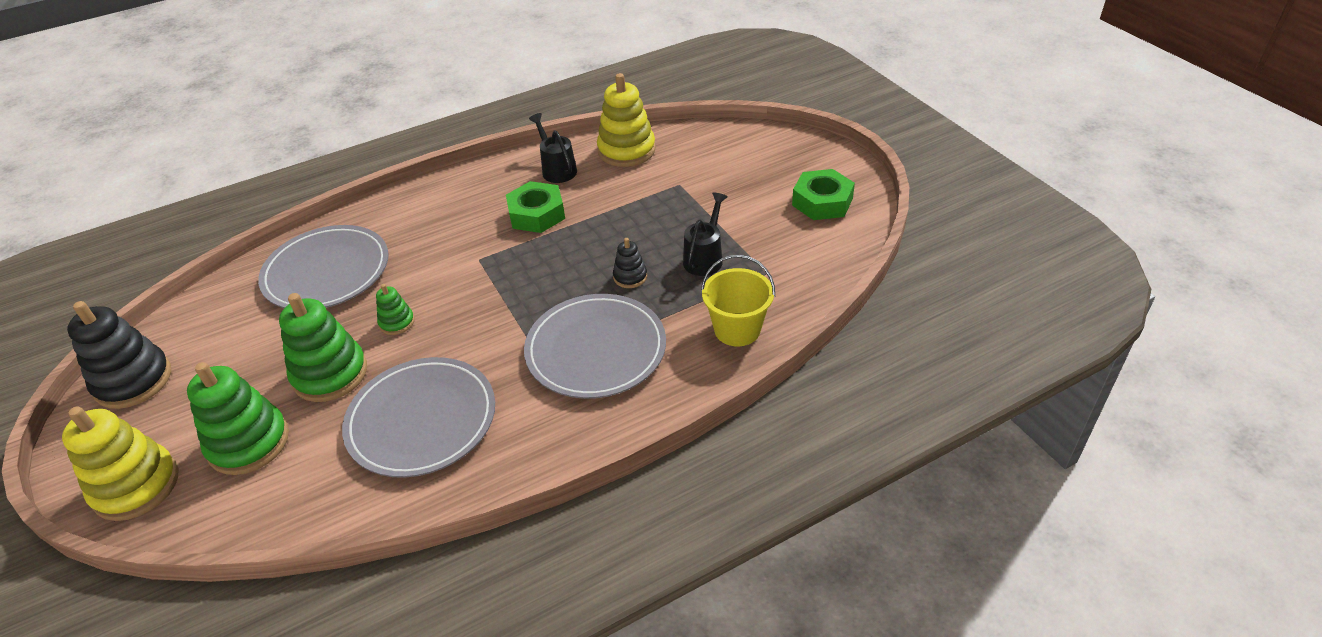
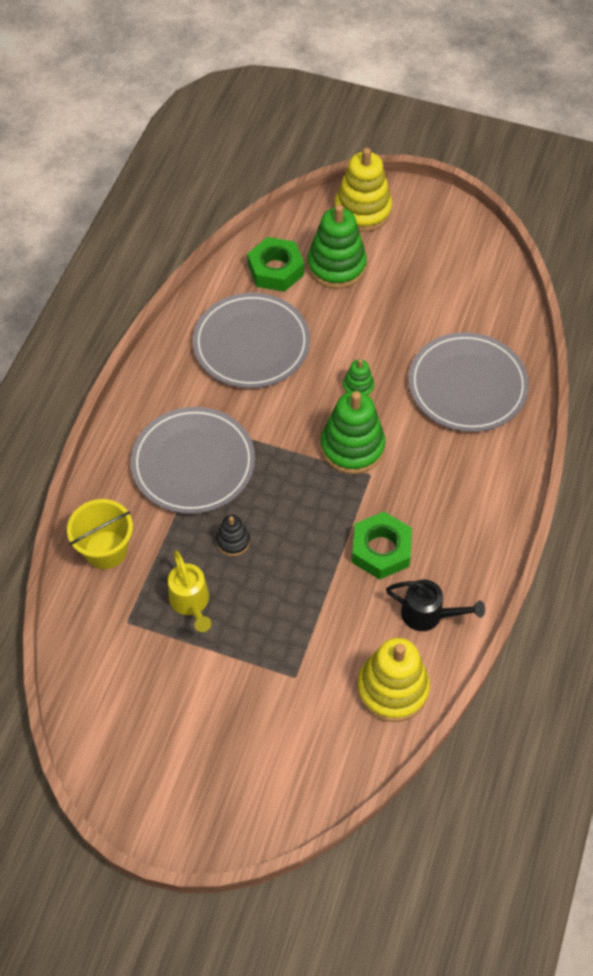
camera: 135 degrees right, 15 degrees up
(133, 381) = (465, 244): black stacking toy -> none
(330, 374) = (350, 328): green stacking toy -> green stacking toy (352, 447)
(705, 258) = (191, 603): black watering can -> yellow watering can
(822, 202) = (141, 748): green nut -> green nut (276, 270)

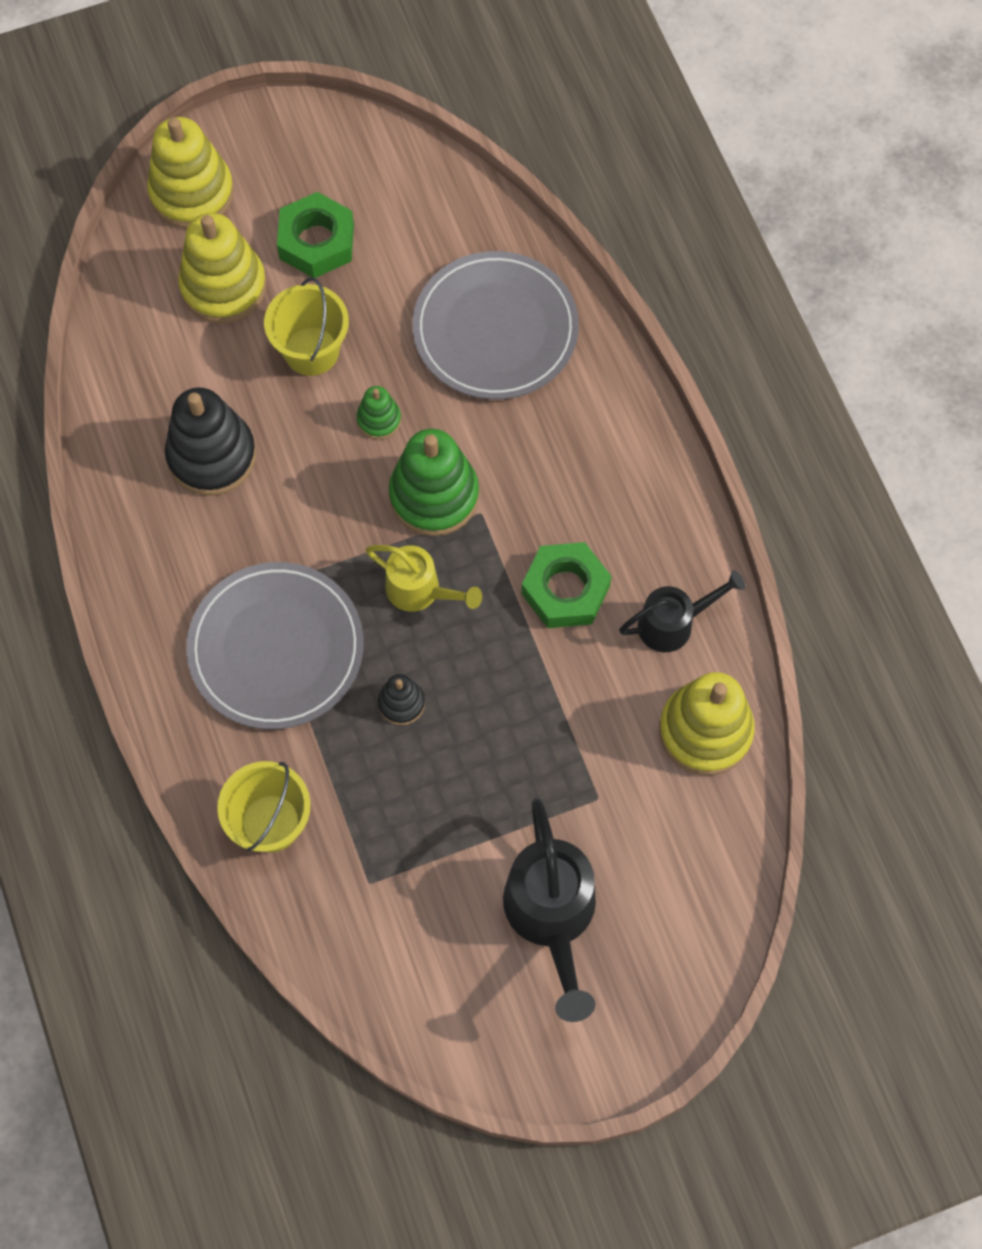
camera: 40 degrees left, 10 degrees up
(191, 603) = (418, 807): yellow watering can -> yellow watering can (420, 591)
(208, 720) = (552, 916): none -> black watering can
(251, 344) = (212, 456): grey plate -> black stacking toy
(276, 270) = (156, 342): green nut -> green nut (316, 242)
(336, 266) = (223, 286): green stacking toy -> yellow stacking toy
(353, 328) = (311, 351): none -> yellow bucket

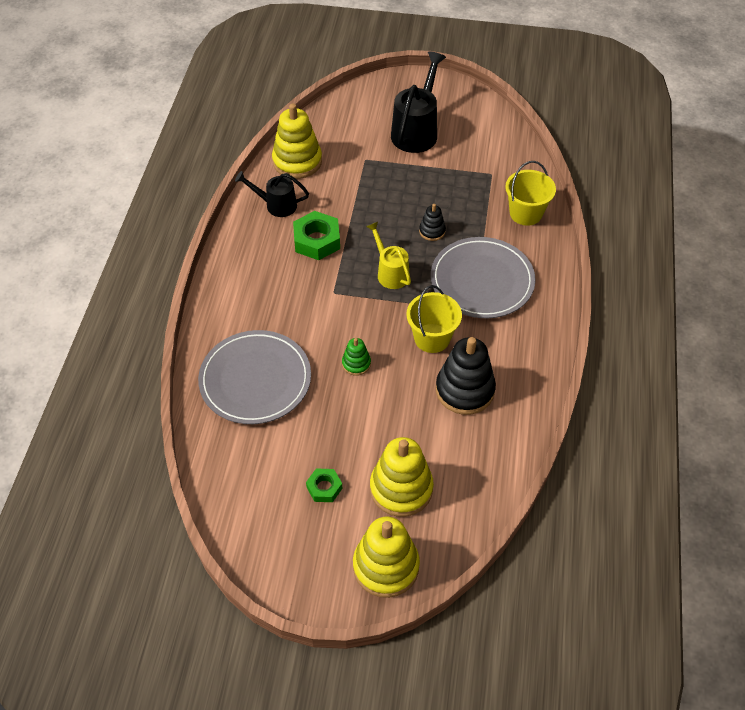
camera: 150 degrees left, 15 degrees down
(311, 351) = (370, 421): yellow bucket -> yellow bucket (432, 338)
(316, 242) = (324, 488): green nut -> green nut, size x0.58
(434, 495) = (352, 312): green stacking toy -> none

